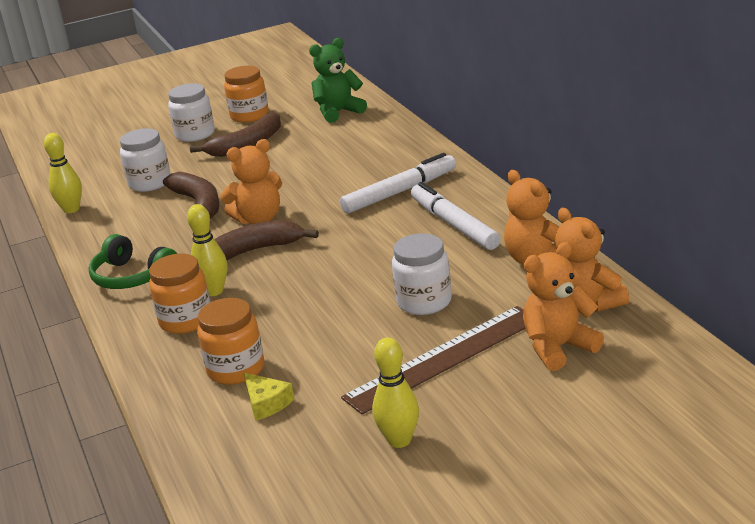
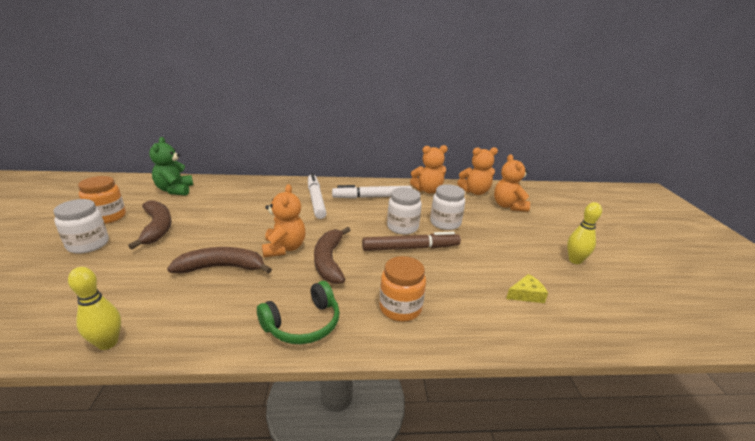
camera: 75 degrees left, 0 degrees up
(150, 183) = (138, 283): white jar -> white jar (402, 227)
(214, 291) = (369, 287): yellow bowling pin -> none
(236, 369) = (481, 298): orange jar -> none
(323, 293) = (410, 248): none -> brown marker
(444, 358) = (503, 231): brown ruler -> none

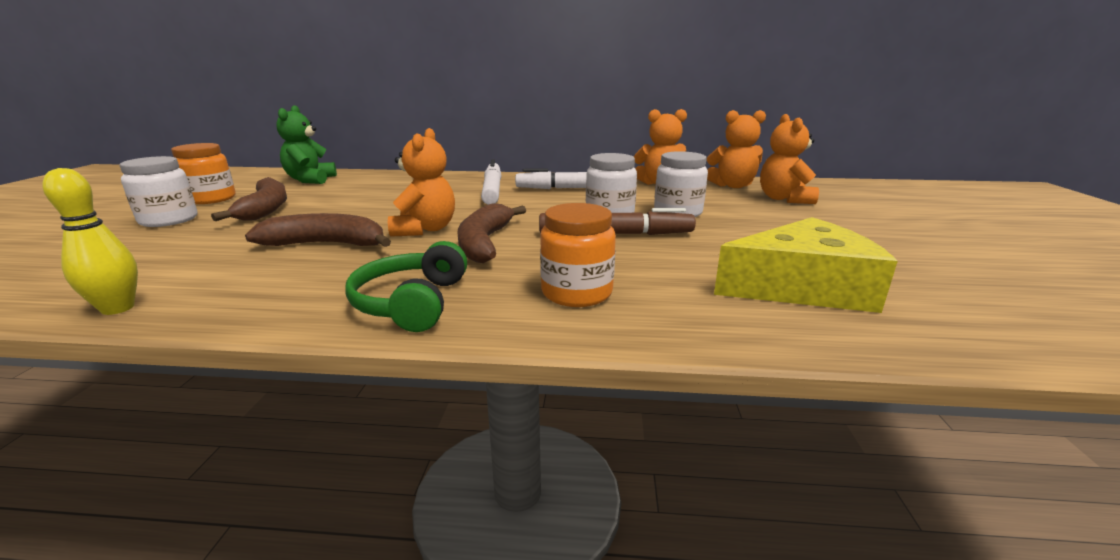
camera: 10 degrees right, 5 degrees down
(303, 324) = (412, 302): green headphones -> green headphones turned 120 degrees clockwise
(526, 294) = (802, 287): yellow cheese -> yellow cheese, size x2.27
(575, 260) = (895, 254): yellow bowling pin -> none

